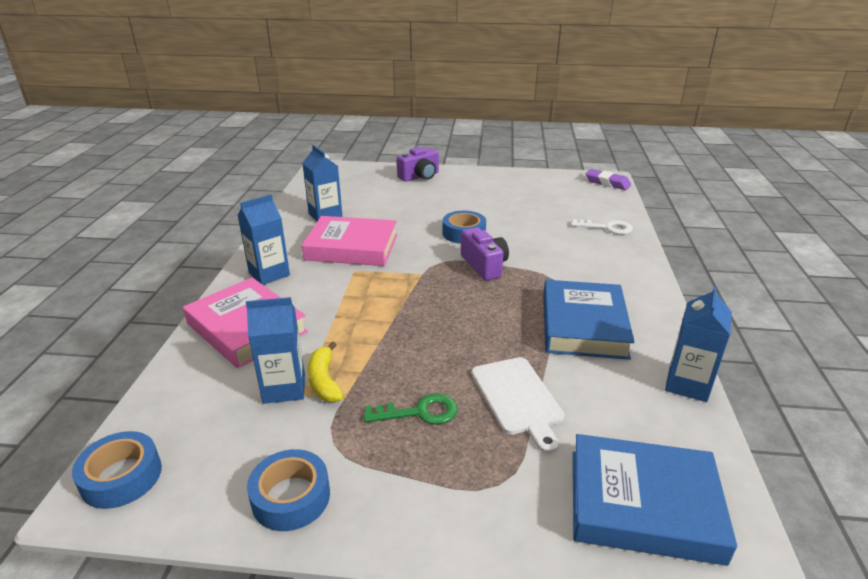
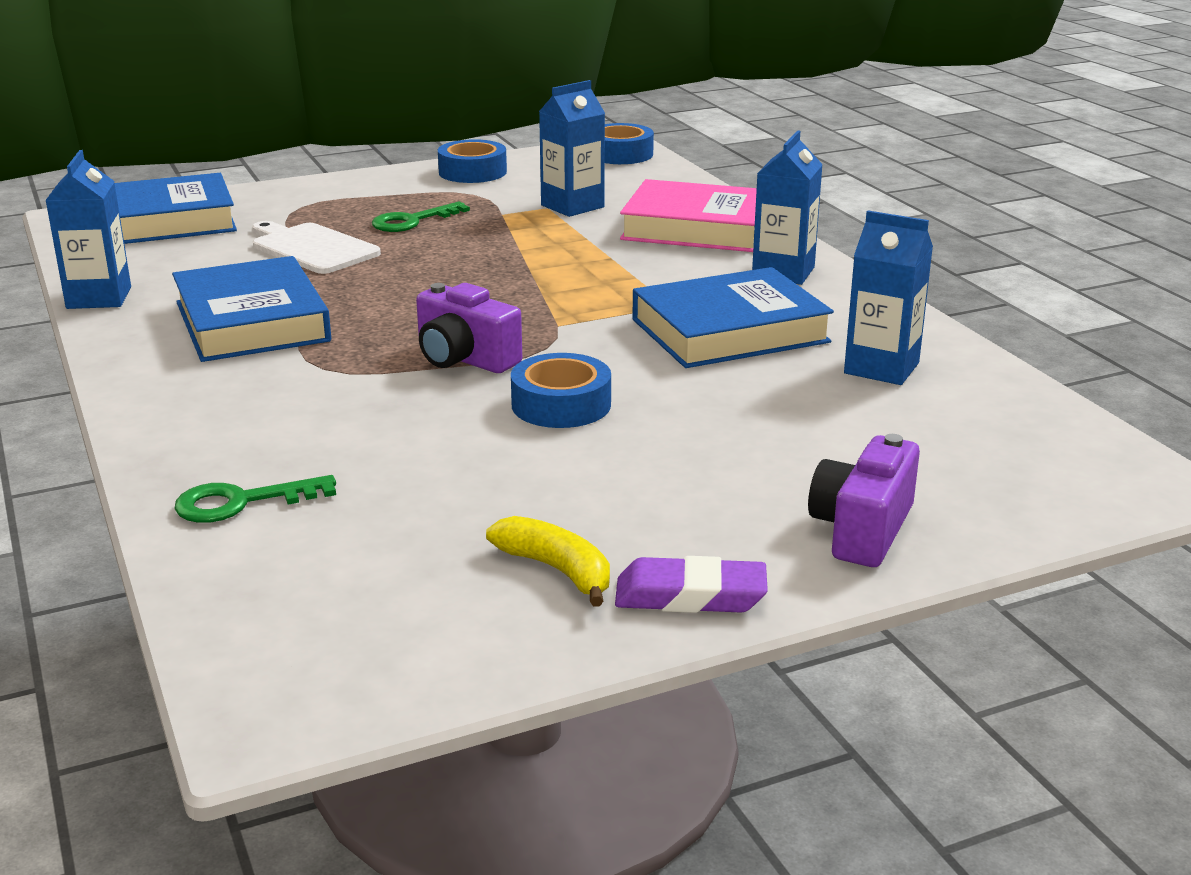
camera: 150 degrees right, 5 degrees down
(324, 381) = (539, 217): yellow banana -> yellow banana (557, 570)
(352, 247) = (729, 331): pink book -> blue book
(607, 183) = (268, 688): purple eraser -> purple eraser (690, 596)
(607, 228) = (241, 502): white key -> green key

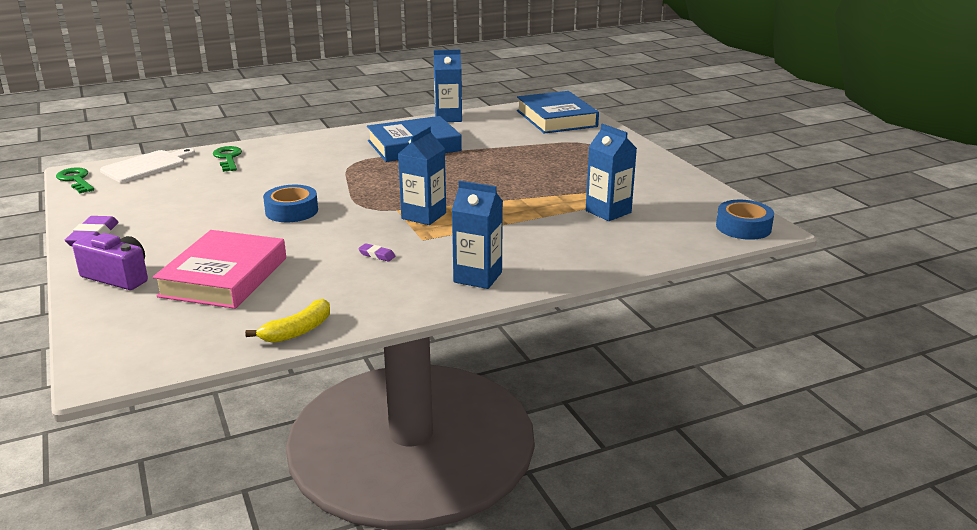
camera: 90 degrees right, 0 degrees up
(312, 248) = (518, 150): white cutting board -> white cutting board (146, 166)
(412, 221) = (567, 170): green key -> green key (76, 180)
(464, 359) = (355, 189): purple camera -> none
(472, 172) = (674, 181): blue tape -> none
(557, 570) = (134, 212): yellow banana -> yellow banana (298, 331)
(697, 228) = (569, 251): pink book -> pink book (224, 277)
(729, 331) = (377, 255): blue book -> purple eraser
(881, 368) = (305, 299): blue carton -> blue carton (424, 216)

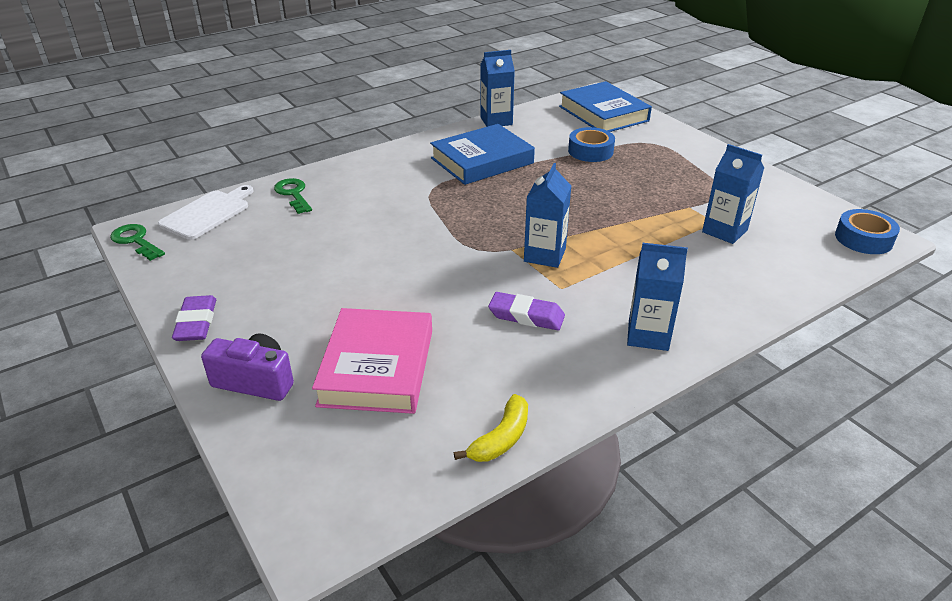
camera: 10 degrees left, 10 degrees up
(291, 211) = (401, 262): blue tape -> blue tape (590, 151)
(377, 255) = (526, 316): purple eraser -> purple eraser, size x1.87

